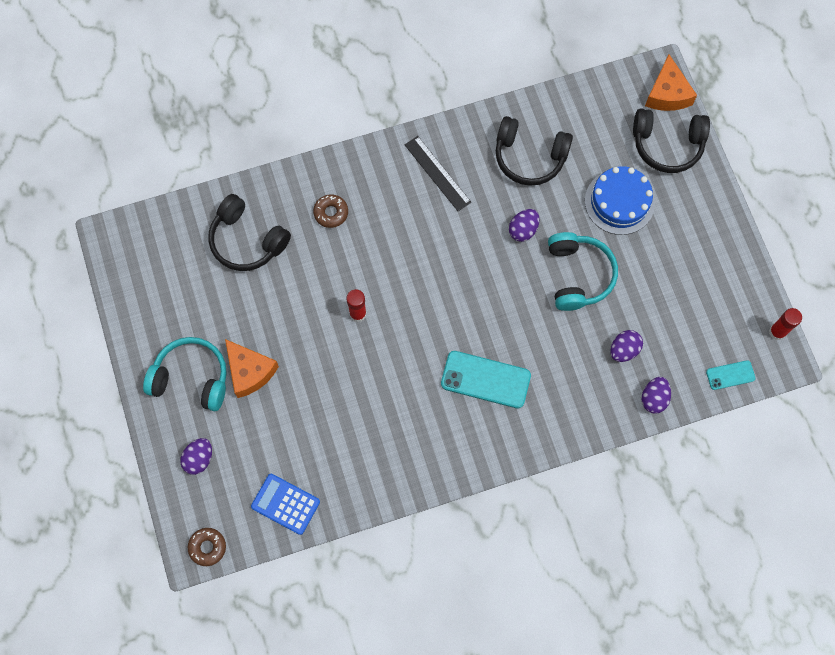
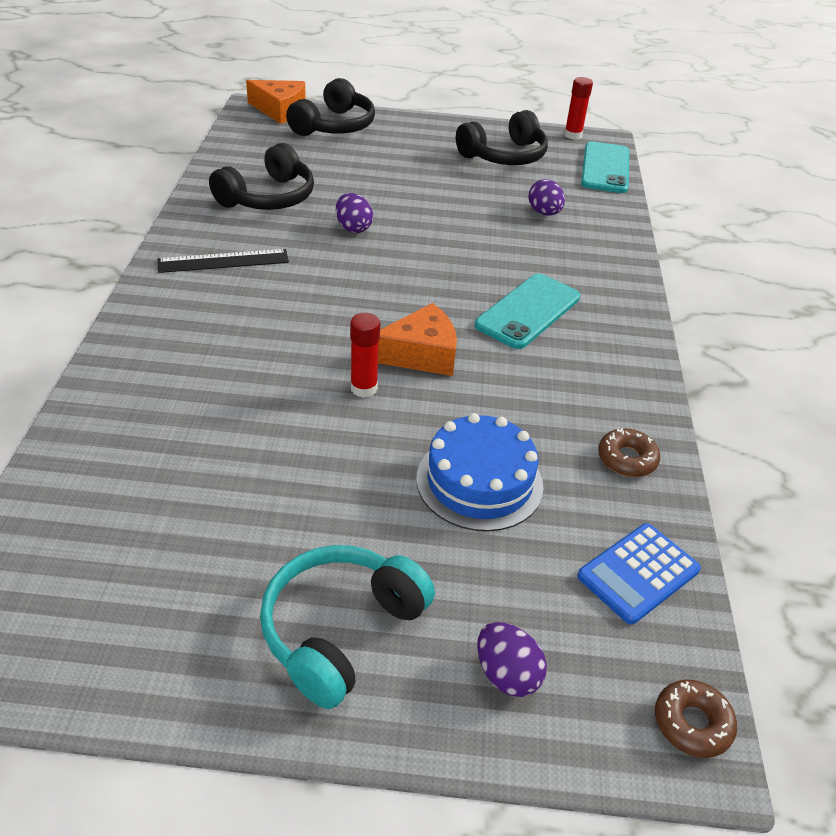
camera: 70 degrees left, 30 degrees down
(247, 240) = (148, 466): black headphones -> black headphones (504, 156)
(249, 371) = (378, 541): orange cheese -> orange cheese (421, 354)
(331, 213) = (189, 364): brown donut -> brown donut (627, 459)
(578, 275) = (437, 212): turquoise headphones -> none
(619, 202) = (372, 166): blue cake -> blue cake (479, 481)
(654, 398) = (610, 213): purple egg -> none
(730, 375) = (605, 168): turquoise phone -> turquoise phone, size x1.85

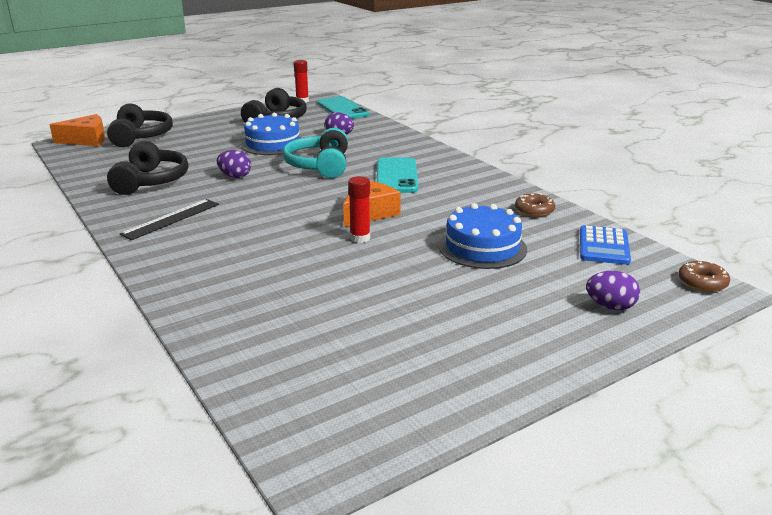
camera: 35 degrees left, 15 degrees down
(341, 630) = (512, 332): turquoise headphones -> turquoise headphones (320, 166)
(452, 194) = (272, 144): none -> blue cake

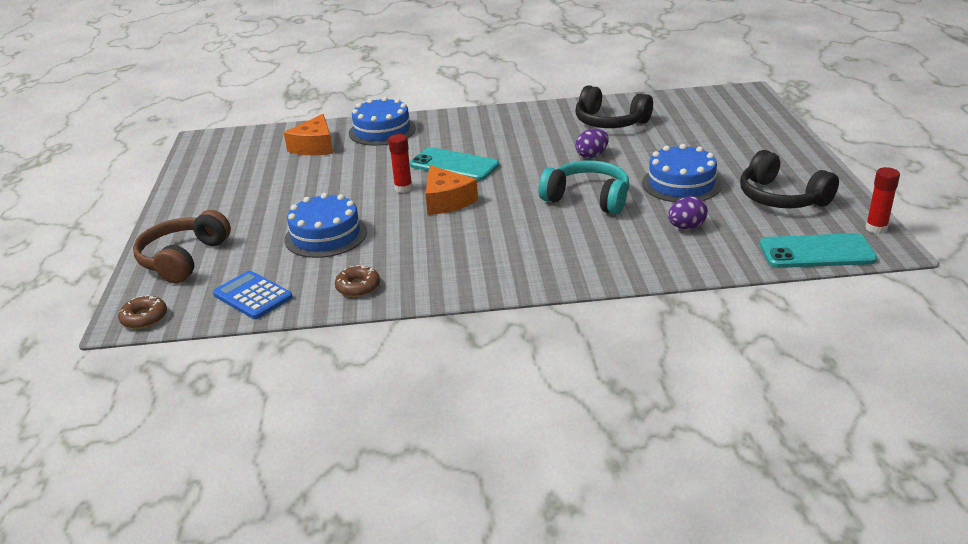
camera: 120 degrees right, 5 degrees up
(86, 140) = (754, 100): orange cheese -> orange cheese (314, 146)
(140, 136) = (751, 122): black headphones -> none
(171, 219) = (517, 125): black ruler -> none
(213, 295) = (382, 131): none -> blue cake
(396, 176) = (521, 234): turquoise phone -> turquoise phone (454, 165)
(610, 306) = (183, 259): purple egg -> brown headphones

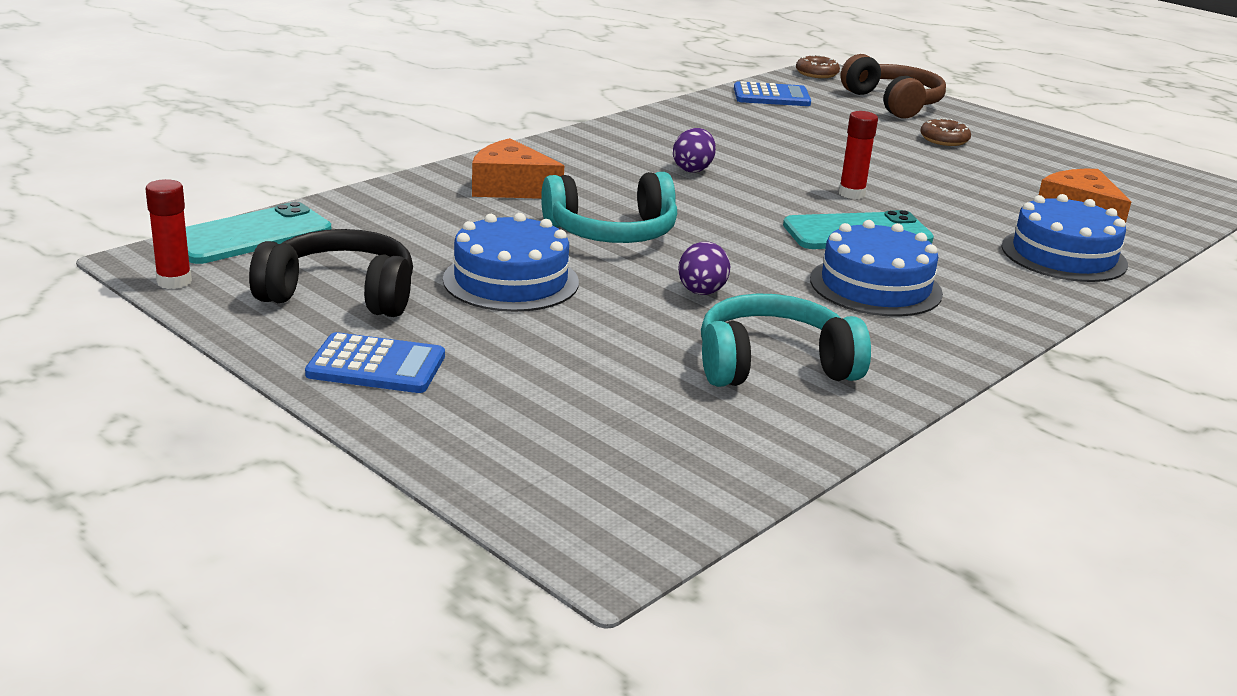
camera: 135 degrees right, 5 degrees down
(326, 235) = (820, 140): blue cake -> blue cake (875, 286)
(358, 287) = (700, 116): brown donut -> brown donut (944, 140)
(446, 201) = (773, 193): orange cheese -> orange cheese (511, 187)
(610, 122) = (773, 365): black headphones -> turquoise headphones
(686, 227) = (443, 227): purple egg -> purple egg (693, 169)
(786, 159) = (376, 365): none -> blue calculator

